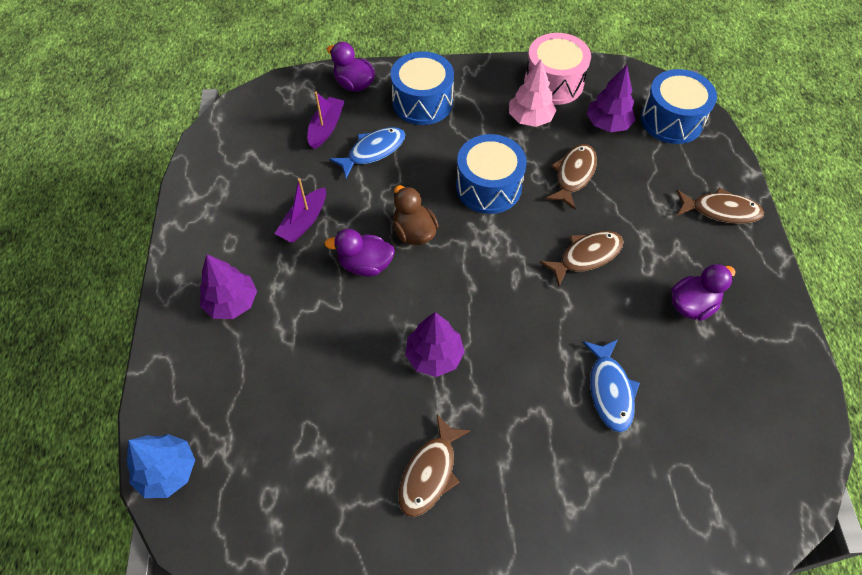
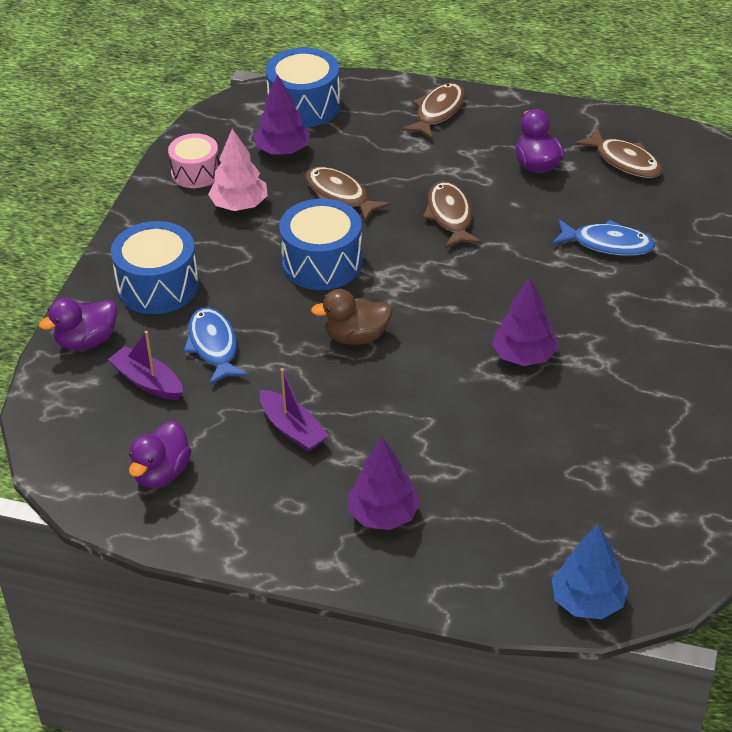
camera: 70 degrees left, 15 degrees down
(365, 264) = (382, 386): purple duck -> purple duck (161, 473)
(430, 473) = (653, 388): brown fish -> brown fish (624, 161)
(553, 83) = (195, 172): pink drum -> pink drum, size x0.65

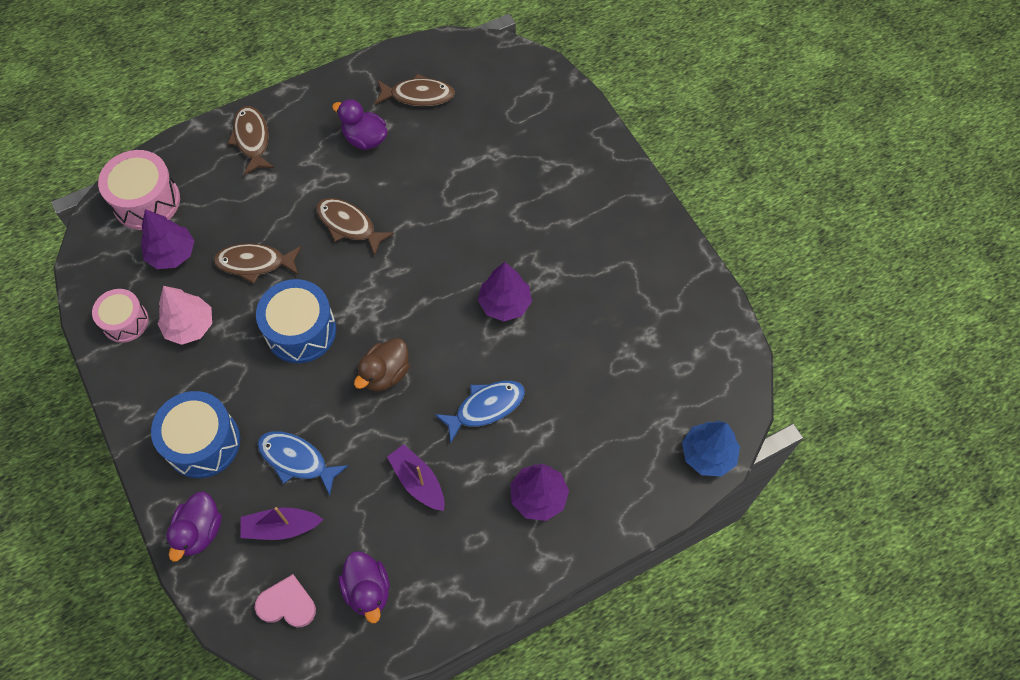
camera: 45 degrees left, 20 degrees up
(90, 435) = (287, 604): none -> pink heart
(292, 429) = (418, 481): purple boat -> purple boat turned 135 degrees counterclockwise
(304, 105) = (146, 201): blue drum -> pink drum
(607, 244) = (471, 173): blue fish -> blue fish (485, 408)

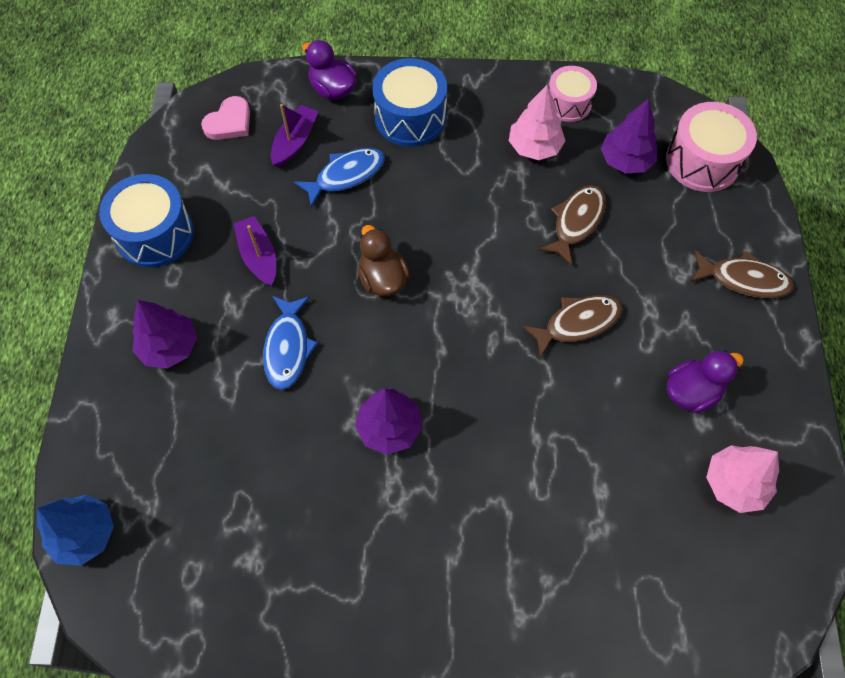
camera: 120 degrees right, 0 degrees up
(301, 331) = (475, 229): blue drum -> blue drum (155, 234)
(367, 590) = (196, 178): purple duck -> none
(418, 95) = (734, 483): brown fish -> pink tree
(418, 481) = (259, 256): purple boat -> purple boat turned 105 degrees counterclockwise

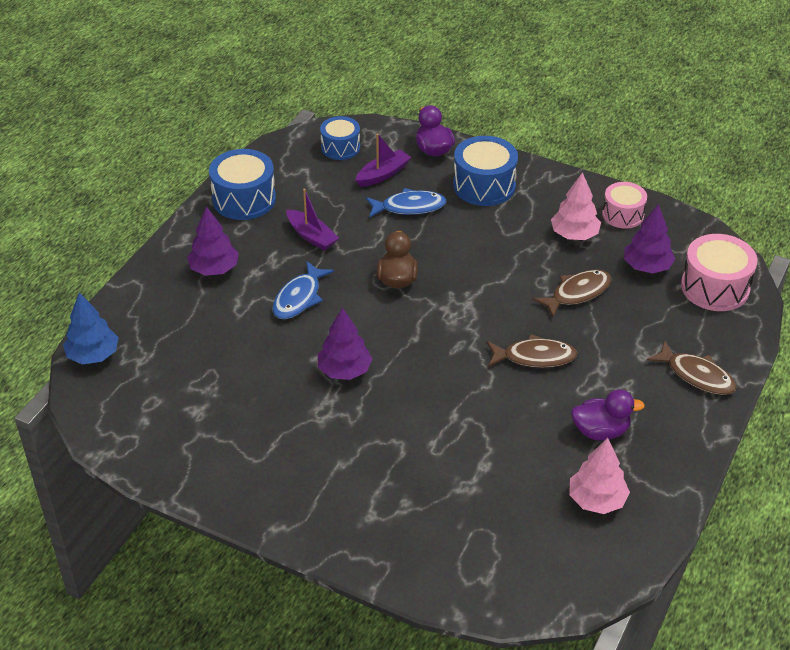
camera: 25 degrees right, 20 degrees down
(229, 122) = (340, 147): pink heart -> blue drum
(259, 256) = (311, 236): purple boat -> purple boat turned 135 degrees clockwise

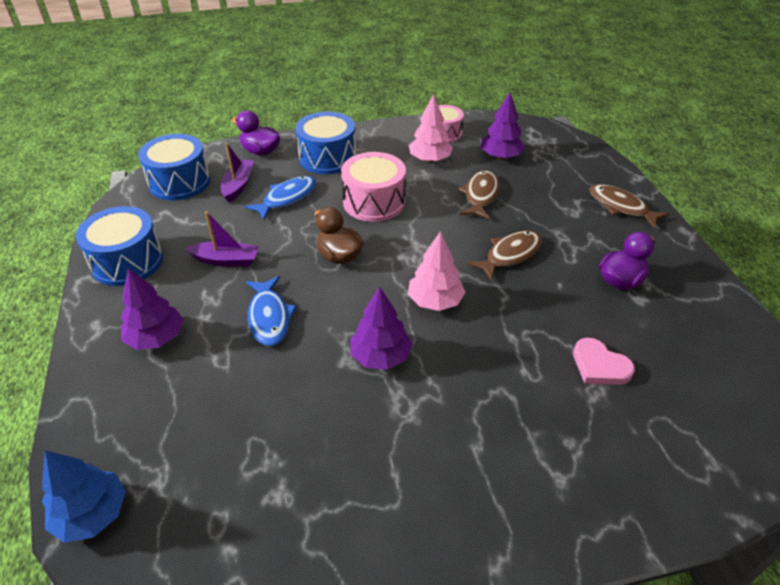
camera: 40 degrees left, 0 degrees up
(340, 147) = (179, 182): blue drum -> blue drum, size x1.54
(493, 474) = (599, 366): none -> pink heart
(597, 500) = (687, 334): pink tree -> pink tree (435, 301)
(696, 375) = (620, 207): brown fish -> brown fish turned 135 degrees counterclockwise
(715, 287) = (555, 148): pink drum -> pink drum (374, 202)

